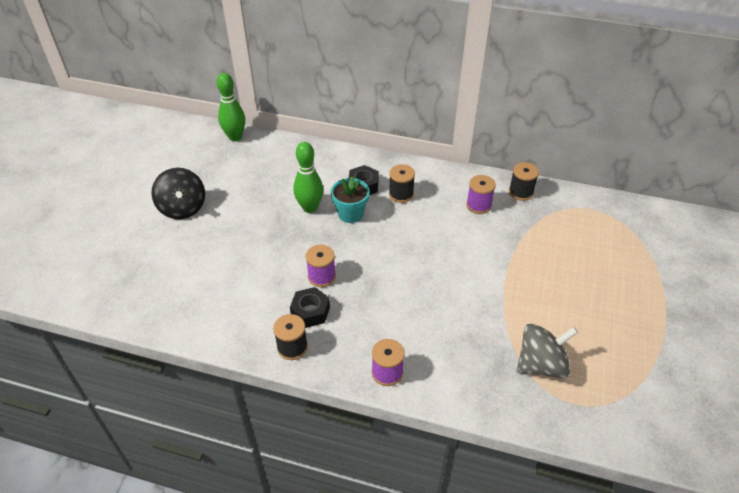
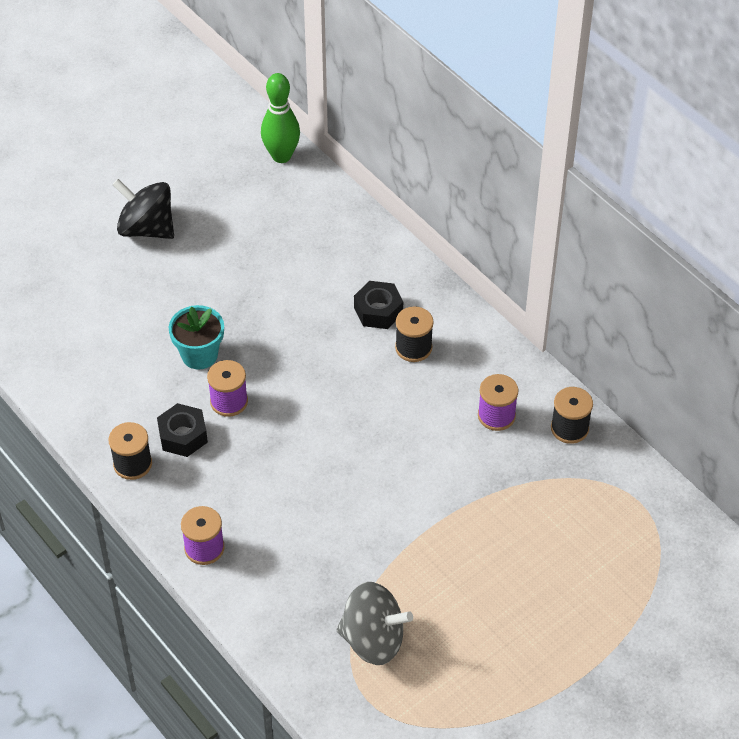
camera: 35 degrees right, 5 degrees up
(183, 208) = (146, 228): black spinning top -> black spinning top turned 105 degrees clockwise
(310, 208) = (288, 306): green bowling pin -> none
(350, 214) = (329, 341): turquoise flower pot -> turquoise flower pot (199, 355)

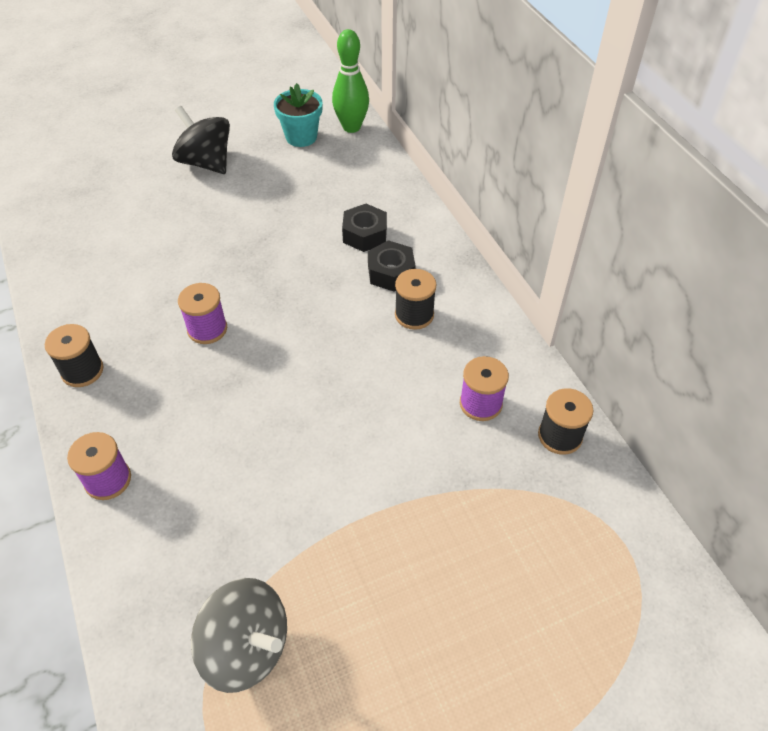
camera: 15 degrees right, 0 degrees up
(183, 436) = (146, 353): black nut -> black nut (365, 234)
(199, 355) = (200, 279): turquoise flower pot -> turquoise flower pot (301, 137)

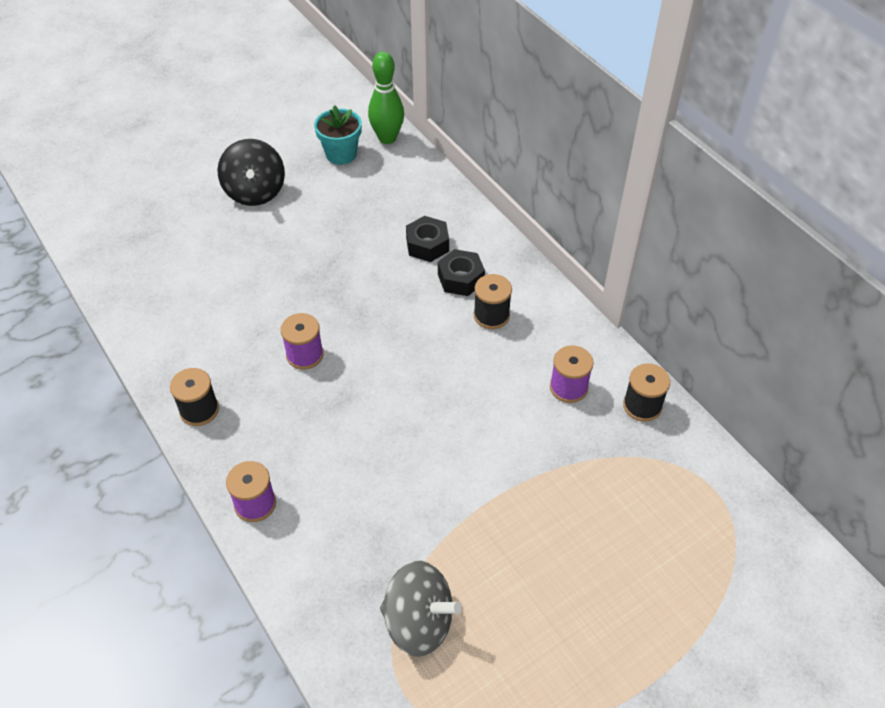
camera: 10 degrees left, 0 degrees up
(206, 163) = (255, 192): black spinning top -> black spinning top turned 135 degrees counterclockwise

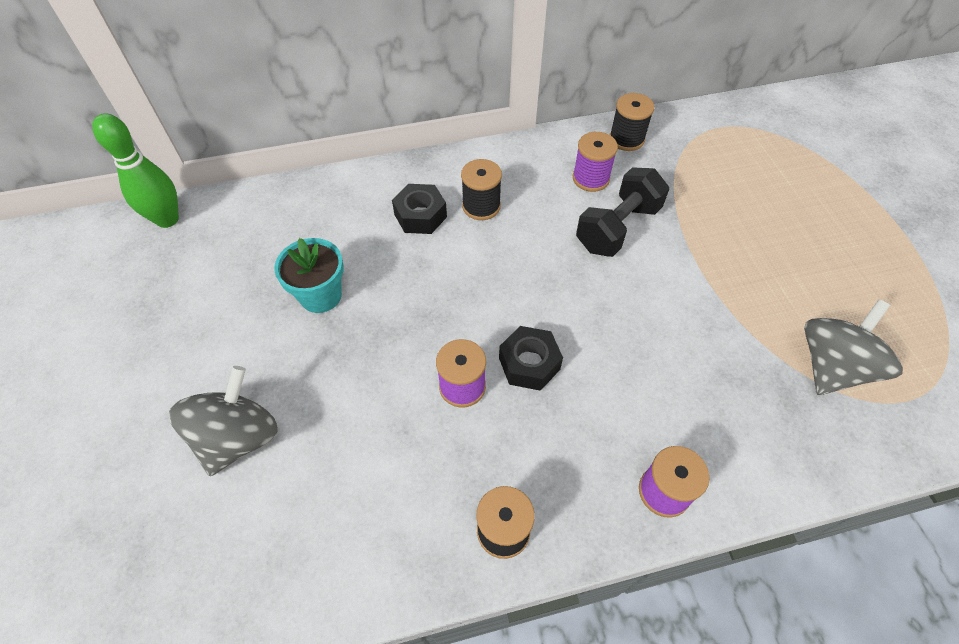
camera: 70 degrees left, 5 degrees up
(227, 249) = (238, 437): none -> grey spinning top
(255, 192) = (155, 379): black spinning top -> none
(341, 154) = (158, 270): turquoise flower pot -> turquoise flower pot (321, 295)
(427, 245) = (357, 229): black nut -> black nut (529, 363)
(514, 422) = (618, 228): none -> black dumbbell

